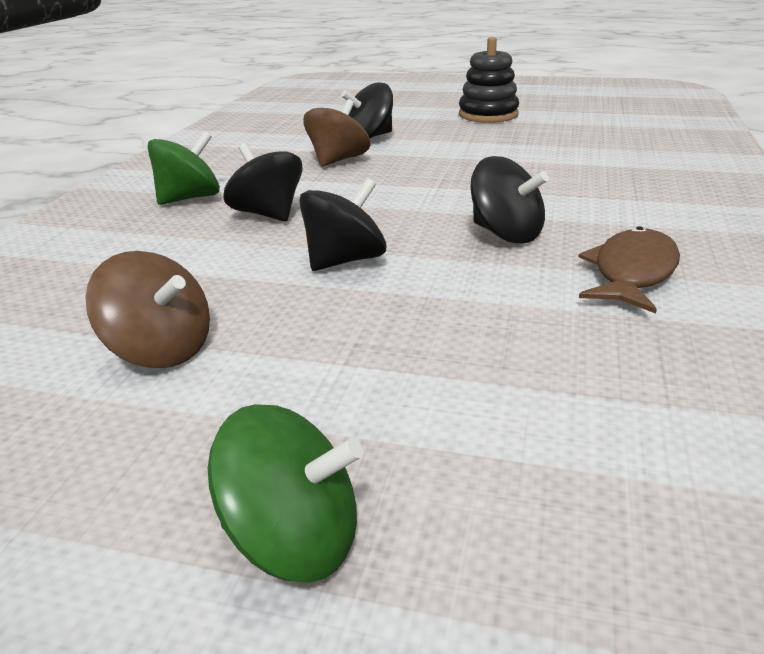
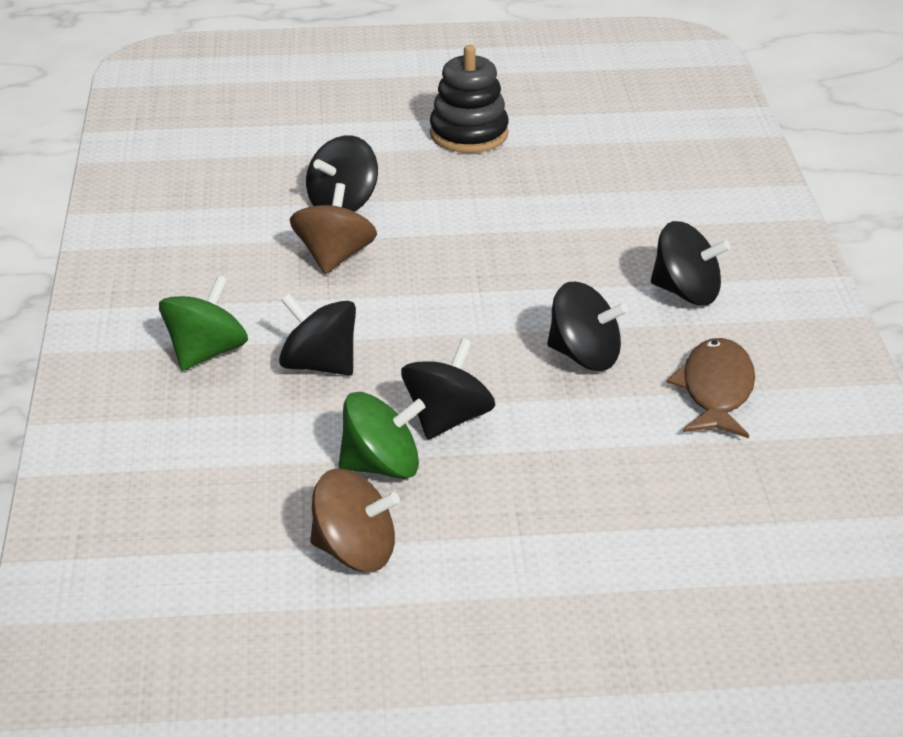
camera: 20 degrees left, 5 degrees up
(294, 539) = (572, 671): green spinning top -> green spinning top (382, 467)
(627, 205) = (686, 293): none -> black spinning top

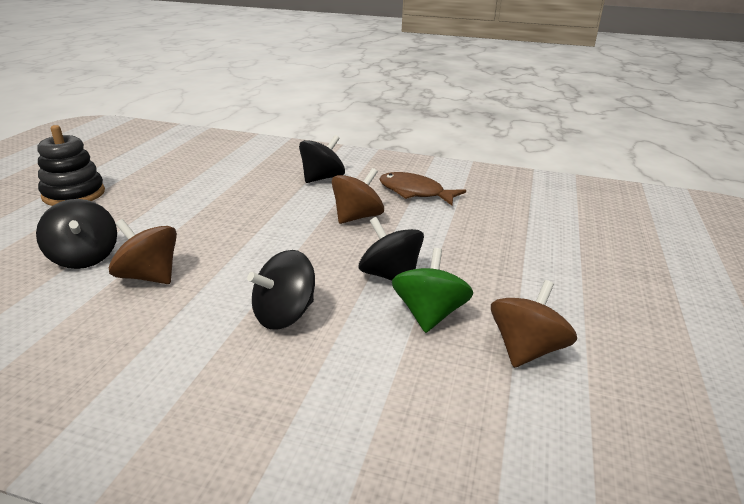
camera: 70 degrees left, 5 degrees down
(206, 353) = (212, 373): green spinning top -> none
(584, 357) = (357, 217): black spinning top -> brown spinning top

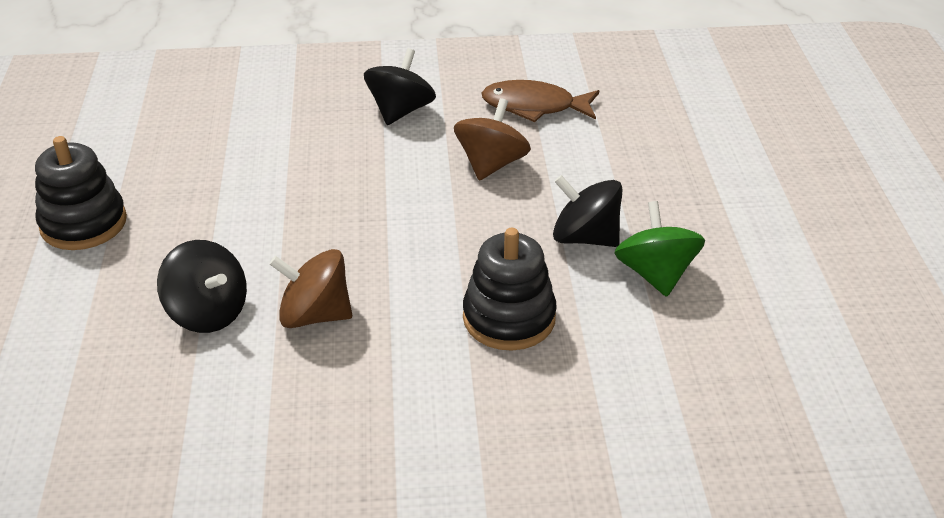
camera: 20 degrees left, 10 degrees up
(284, 315) = (509, 318): black spinning top -> black stacking toy
(526, 349) = (768, 286): brown spinning top -> none

